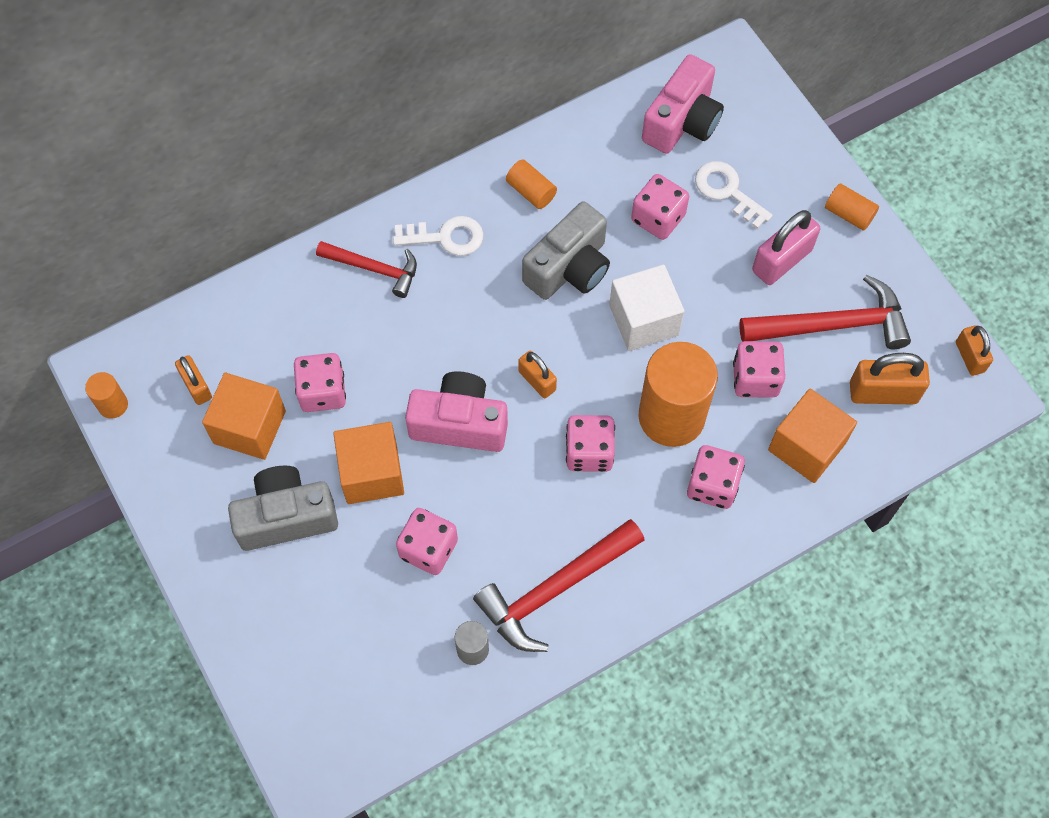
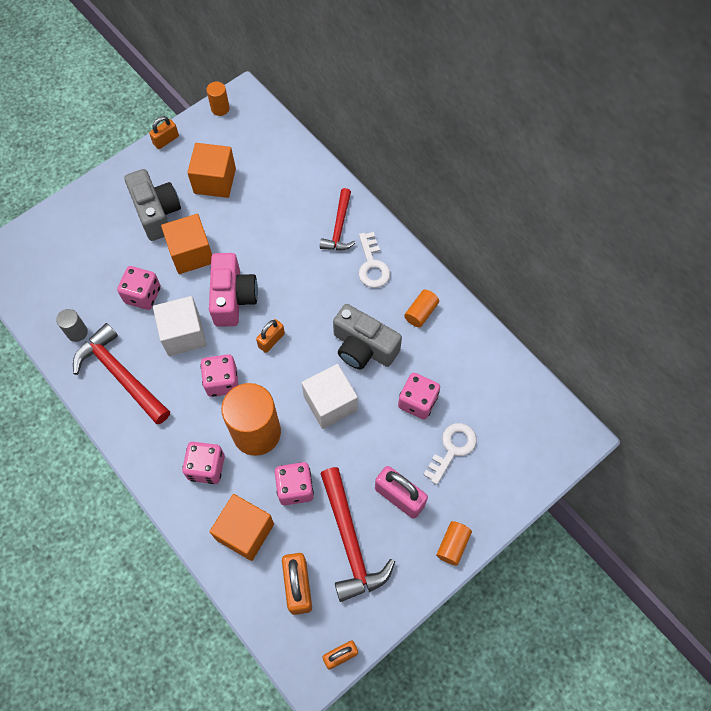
camera: 80 degrees right, 0 degrees up
(196, 386) = (238, 147): orange padlock -> orange padlock (166, 140)
(322, 392) = (244, 215): pink dice -> none
(505, 496) = (183, 334): none -> white cube
(682, 122) = (507, 408): pink camera -> none

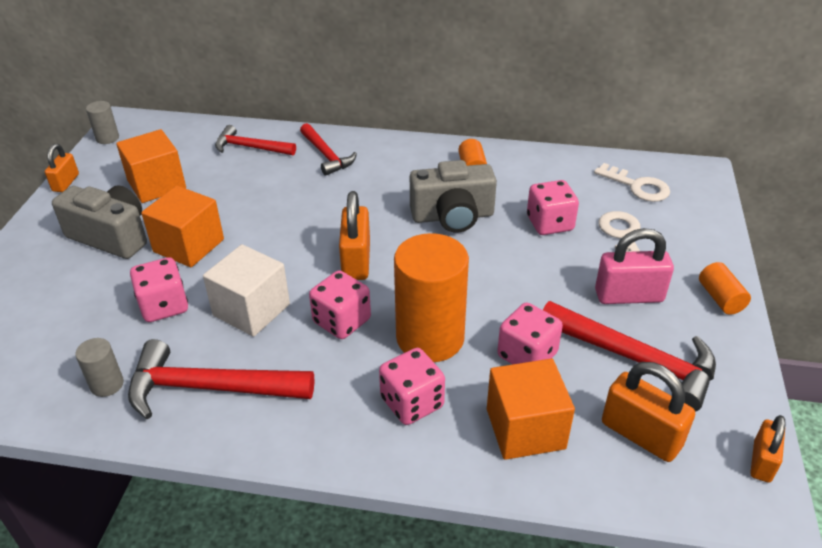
camera: 40 degrees left, 25 degrees down
(220, 108) = (107, 138): orange cylinder -> grey cylinder
(233, 298) = (276, 253): pink camera -> none
(271, 340) = (356, 261): orange padlock -> orange padlock, size x1.62
(298, 183) = (250, 147): none -> red hammer
(330, 403) = (474, 271): white cube -> none
(372, 265) = (389, 163): white key -> white key (637, 186)

